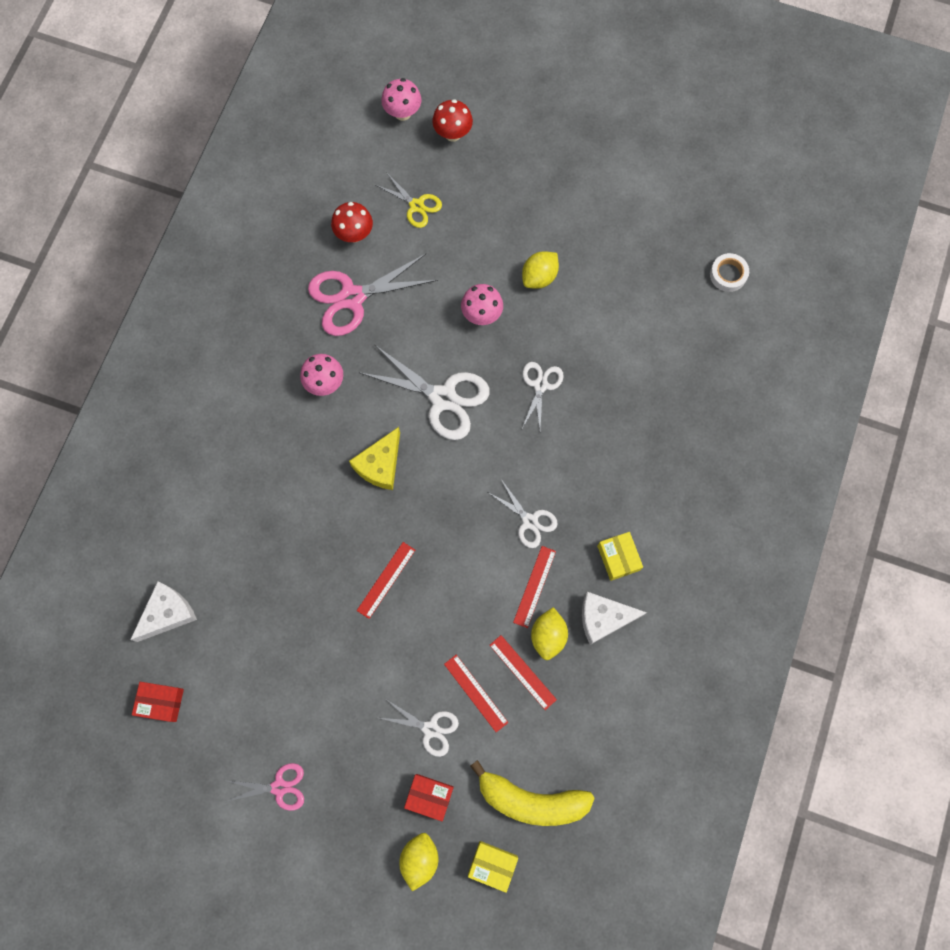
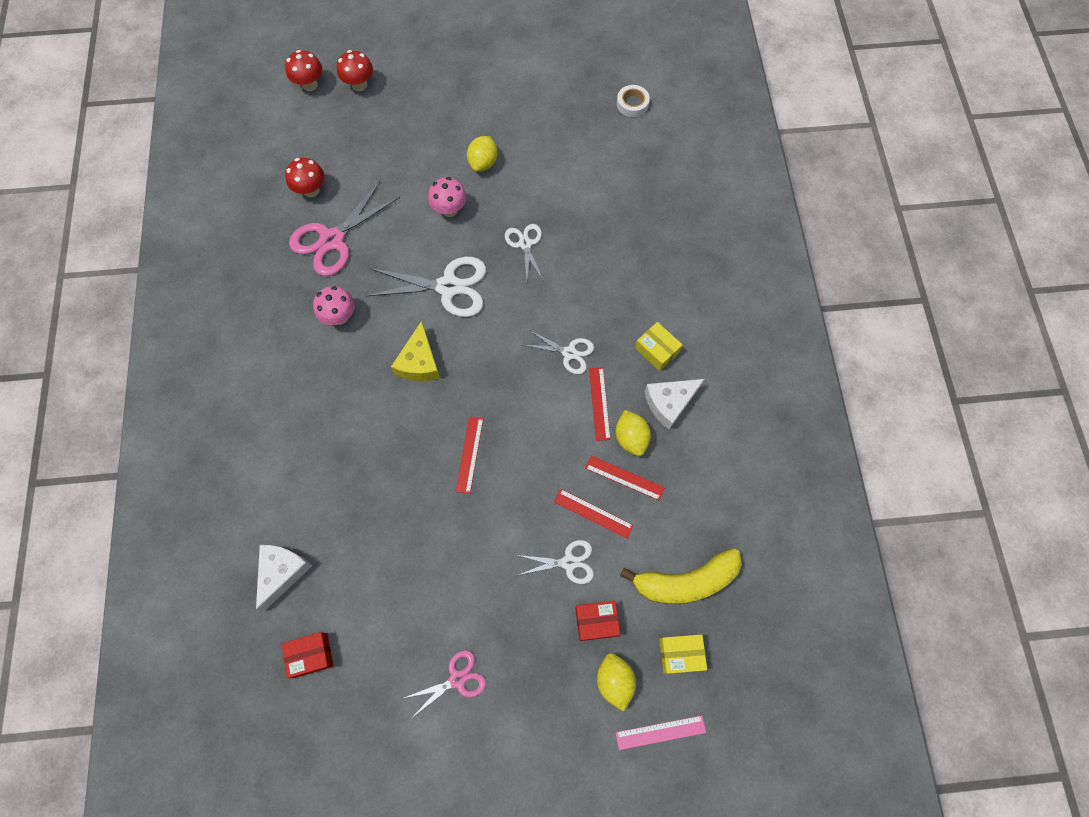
camera: 25 degrees left, 5 degrees down
(402, 113) = (310, 85): pink mushroom -> red mushroom
(416, 206) = (354, 149): yellow scissors -> none
(439, 925) = (660, 732): none -> pink ruler

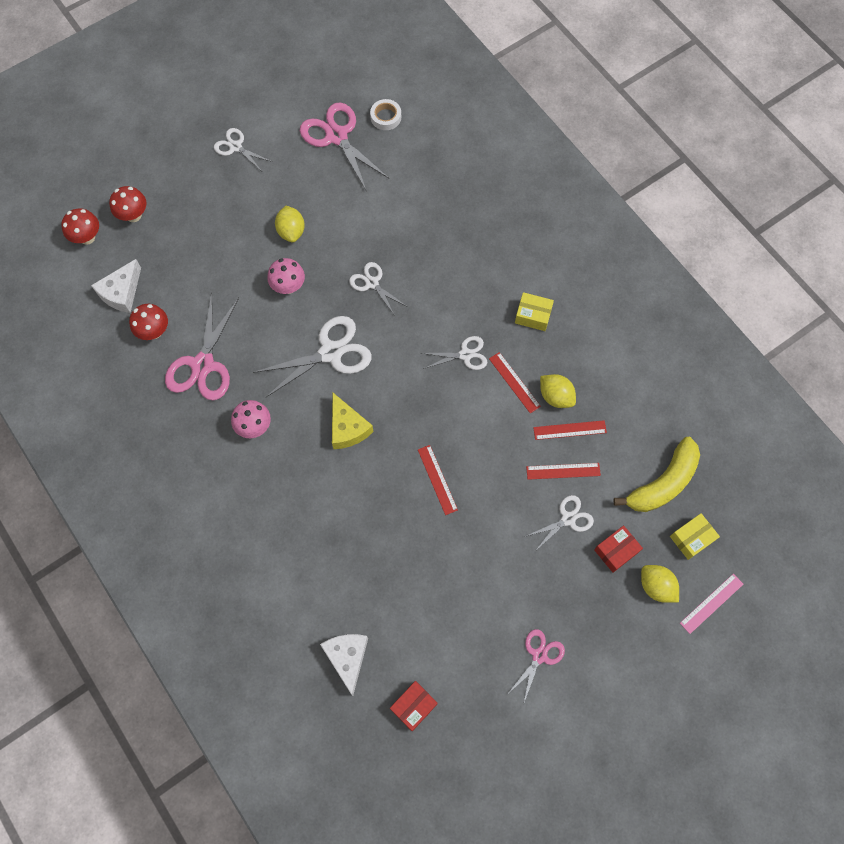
camera: 30 degrees left, 0 degrees up
(482, 68) = (235, 147): none -> white scissors
(577, 100) = (336, 136): none -> pink scissors
(669, 403) = (568, 352): white cheese -> white cheese (121, 292)

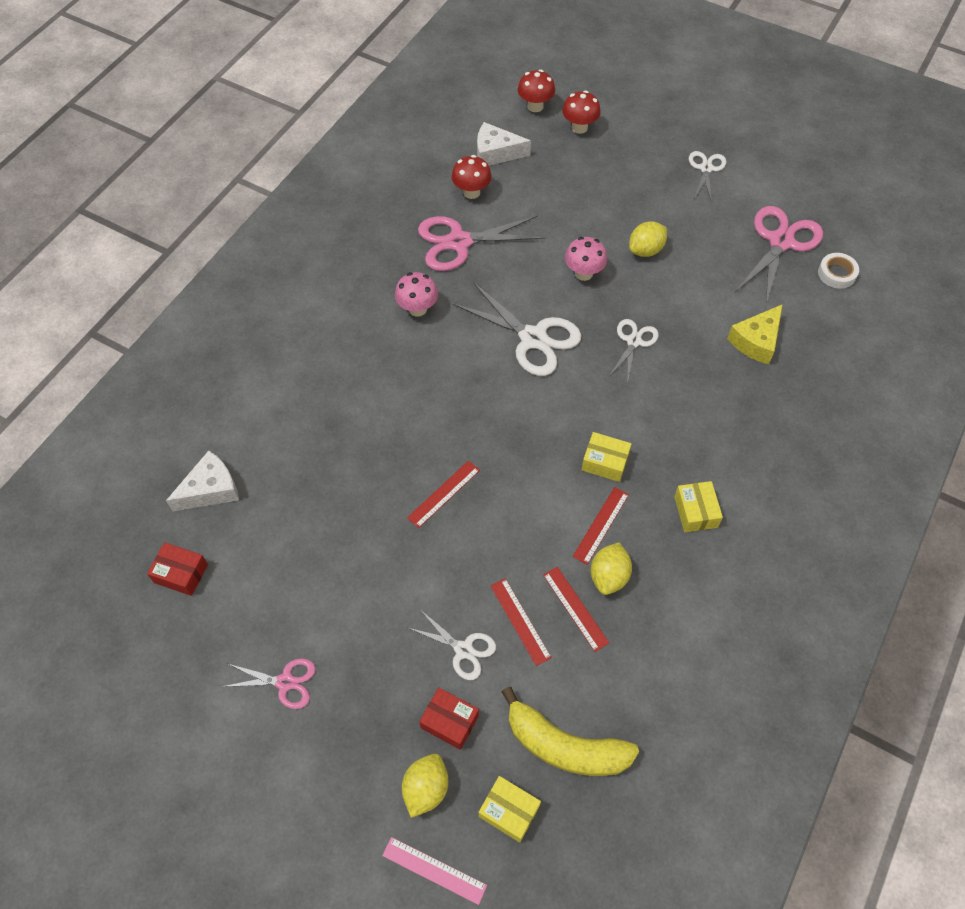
camera: 65 degrees right, 10 degrees down
(347, 428) = (458, 387): yellow cheese -> yellow cheese (756, 341)
(465, 355) = (605, 462): white scissors -> yellow box

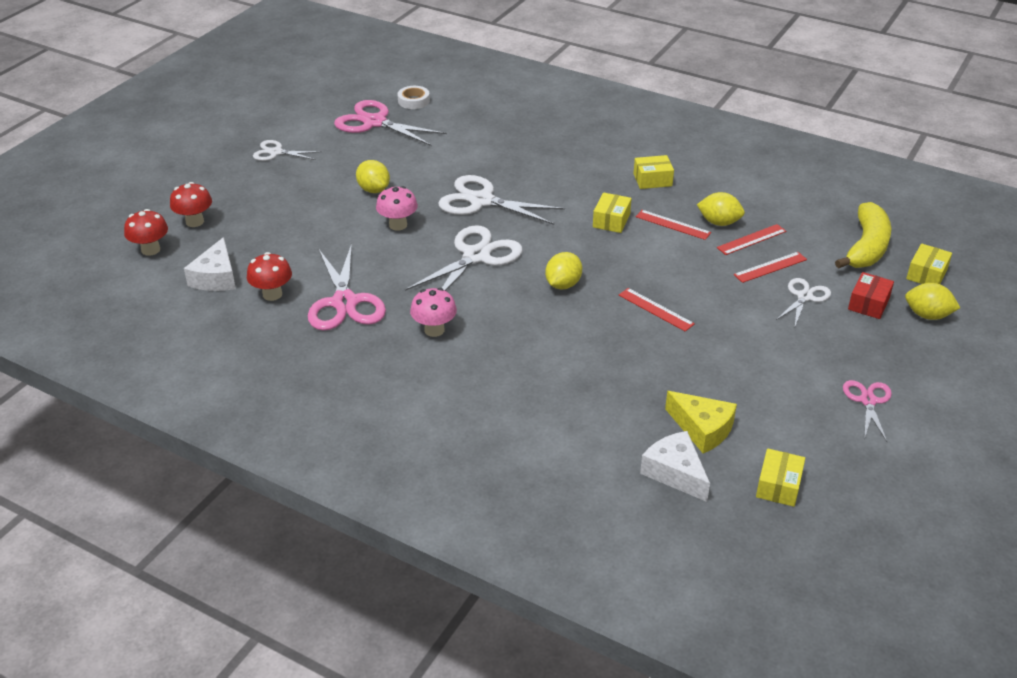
camera: 90 degrees left, 20 degrees down
(181, 573) = (778, 486): red box -> yellow box
(434, 870) = (986, 310): pink ruler -> none
(486, 412) = (563, 284): none -> yellow lemon
(634, 341) = (481, 201): white scissors -> white scissors, size x1.76
(756, 341) = (483, 142): yellow cheese -> yellow cheese (702, 429)

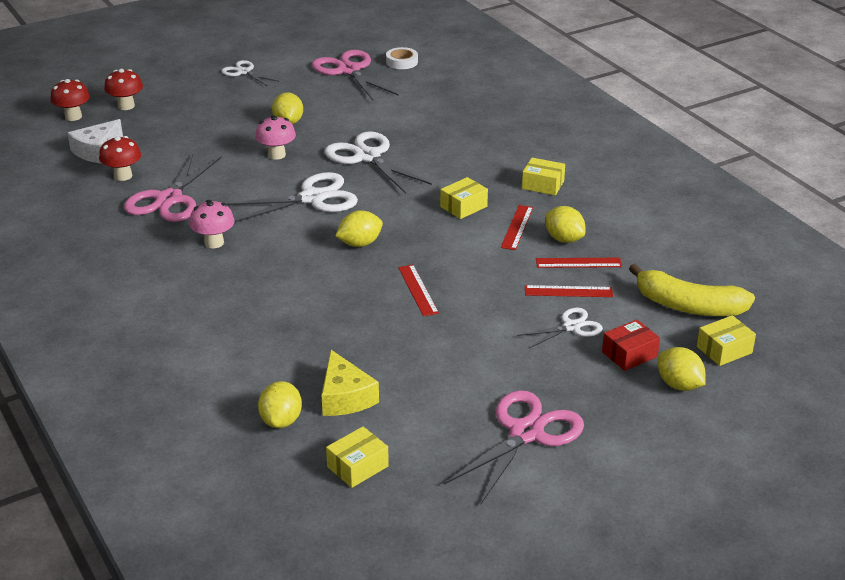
camera: 30 degrees right, 5 degrees down
(673, 224) = (517, 227): red ruler -> red ruler turned 45 degrees clockwise
(675, 473) = (281, 421): white cheese -> yellow lemon
(866, 247) = (689, 306): yellow banana -> yellow banana turned 60 degrees clockwise
(868, 401) = (526, 433): pink scissors -> pink scissors, size x1.76

